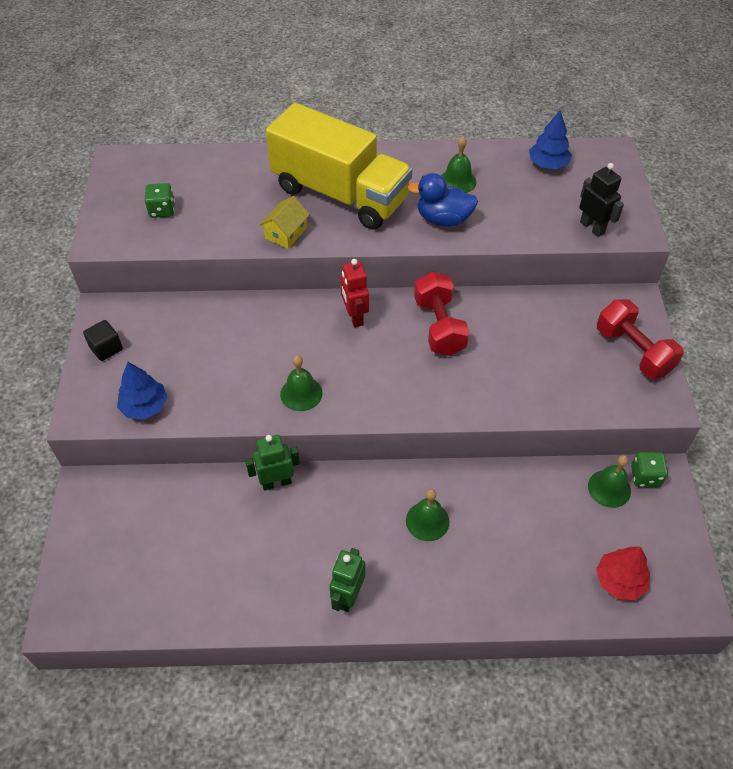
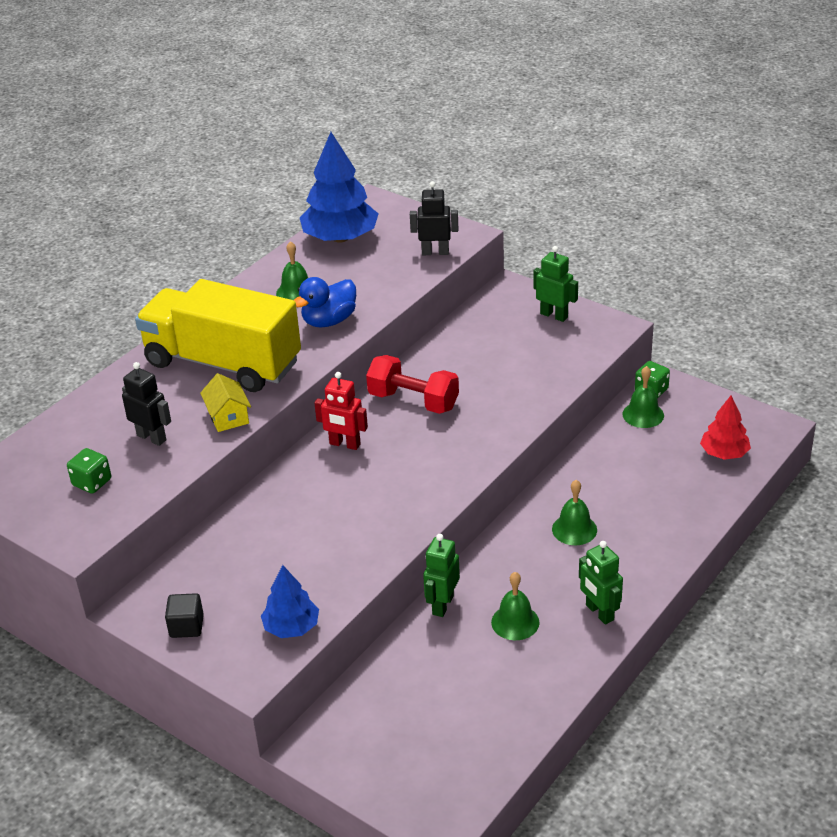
camera: 50 degrees left, 15 degrees down
(230, 209) = (152, 437): none -> black robot
(301, 393) = (392, 516): green bell -> green bell (515, 622)
(340, 194) = (223, 363): yellow truck -> yellow truck turned 135 degrees counterclockwise
(548, 164) = (340, 238): blue tree -> blue tree, size x1.76
(633, 351) = (554, 315): red dumbbell -> green robot

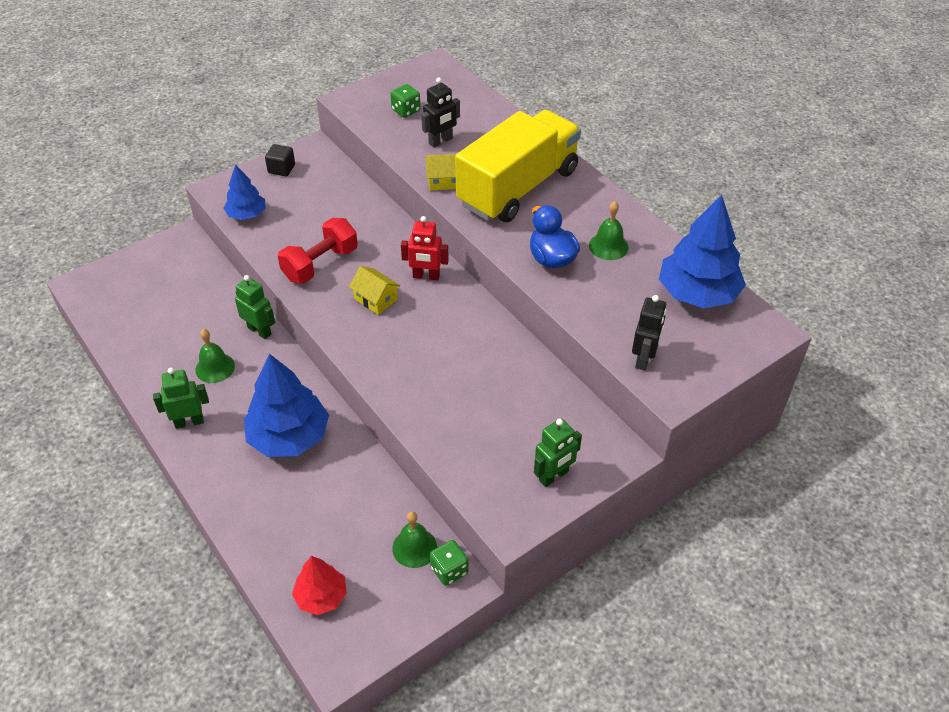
camera: 105 degrees right, 10 degrees up
(344, 444) = (426, 276): red robot -> red robot turned 120 degrees counterclockwise
(395, 470) = (376, 299): none -> yellow house
(413, 401) = (462, 331): red dumbbell -> red dumbbell (320, 264)
(574, 529) = (289, 436): green bell -> blue tree

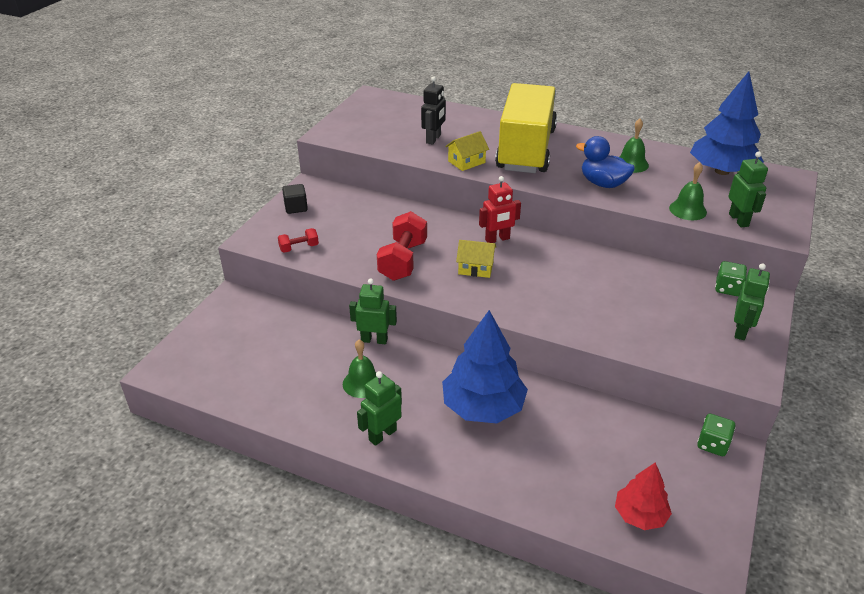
camera: 30 degrees left, 10 degrees down
(247, 214) = (299, 248): blue tree -> red dumbbell
(406, 110) = (383, 128): green dice -> green dice (727, 288)
(414, 547) = (670, 441): green bell -> green bell (687, 210)
(644, 359) = (739, 220): black robot -> green robot

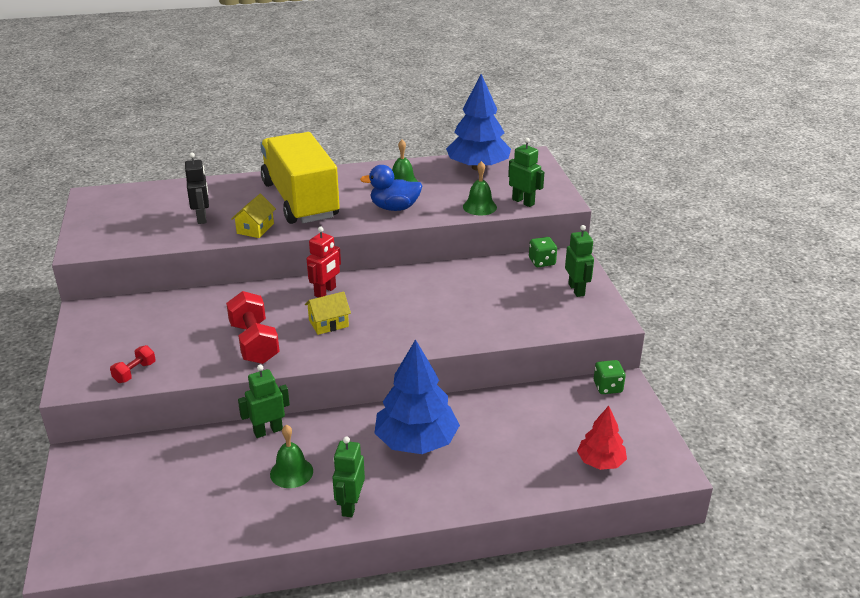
camera: 35 degrees left, 5 degrees down
(296, 207) = (92, 336): black cube -> none

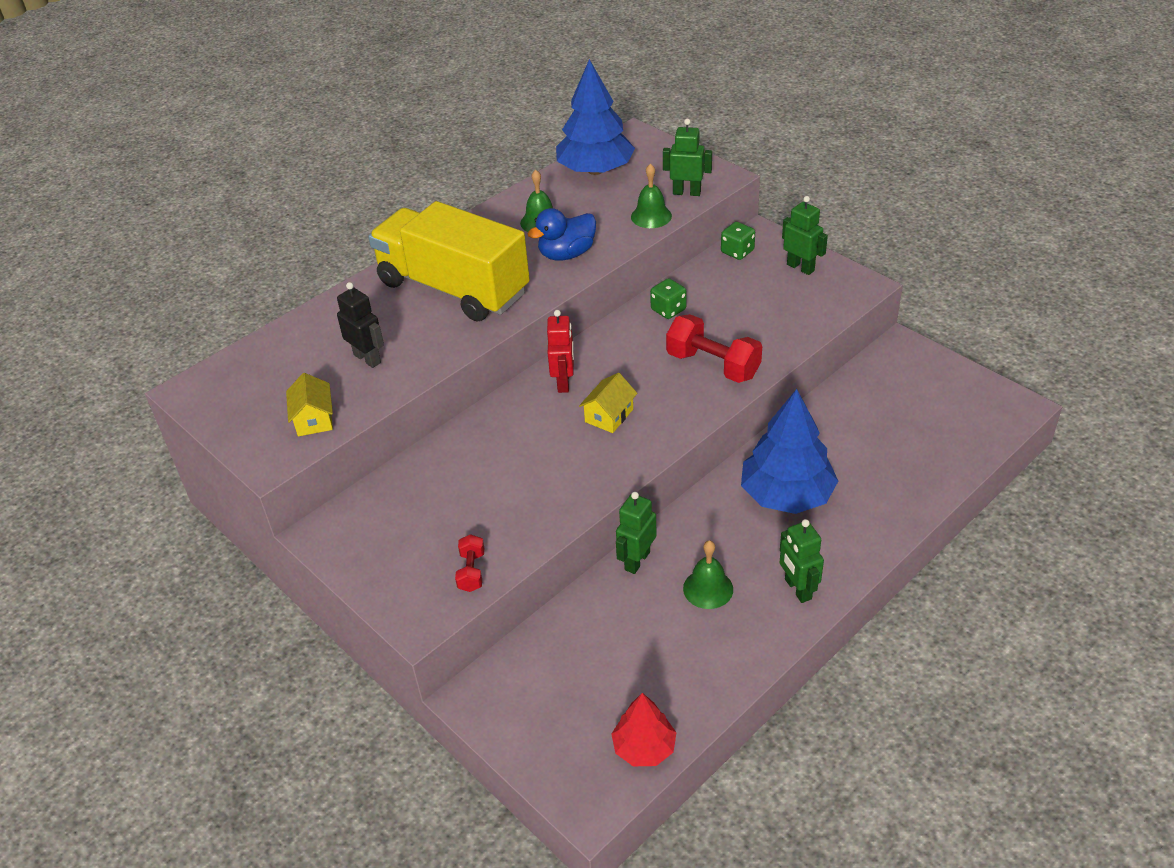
camera: 30 degrees left, 10 degrees up
(254, 343) = (559, 474): red dumbbell -> red dumbbell (713, 365)
(255, 228) = (446, 344): yellow house -> yellow house (314, 419)
(600, 462) = (958, 430): red tree -> red tree (644, 747)
(607, 387) = (891, 355): green dice -> green dice (668, 310)

